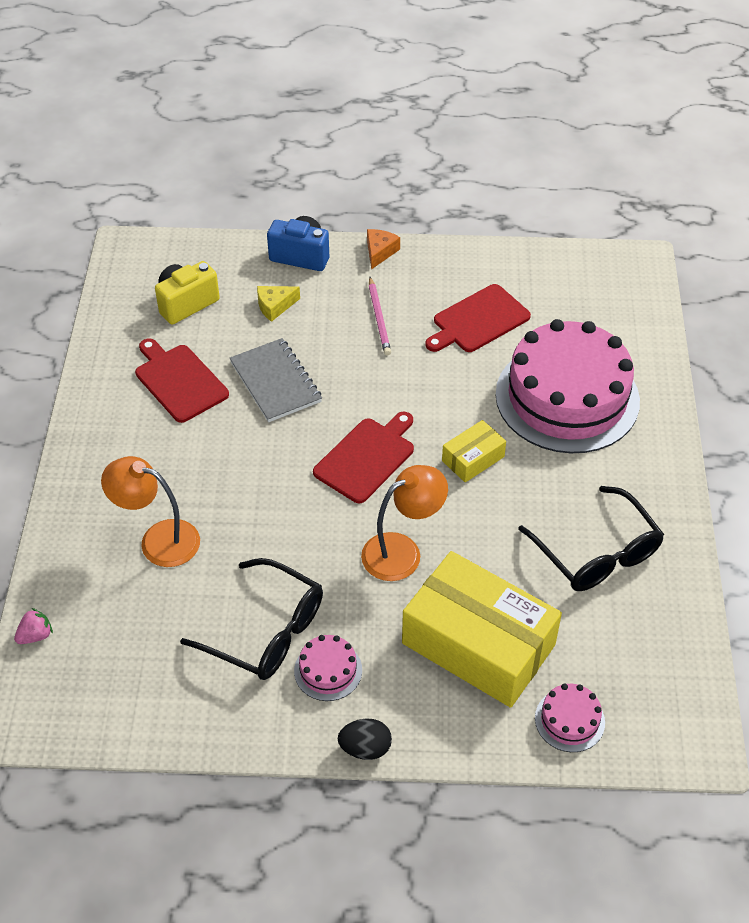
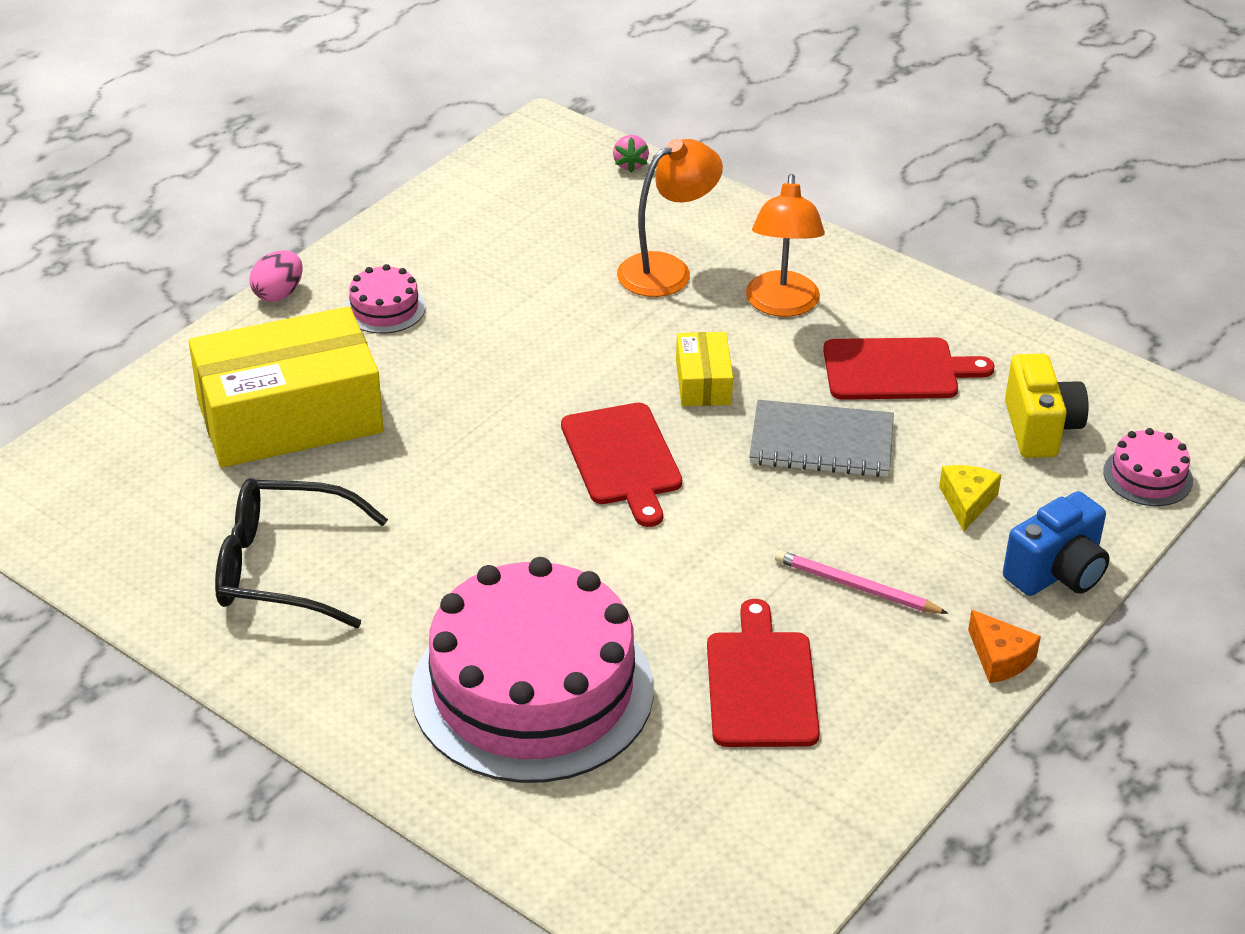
camera: 125 degrees right, 10 degrees down
(266, 631) = (474, 291): black glasses -> none
(365, 748) = (278, 294): black egg -> pink egg
(402, 551) = (462, 421): orange lamp -> orange lamp (782, 305)
(473, 459) = (527, 544): yellow box -> yellow box (703, 382)
(569, 720) = (135, 431): pink cake -> pink cake (1147, 476)

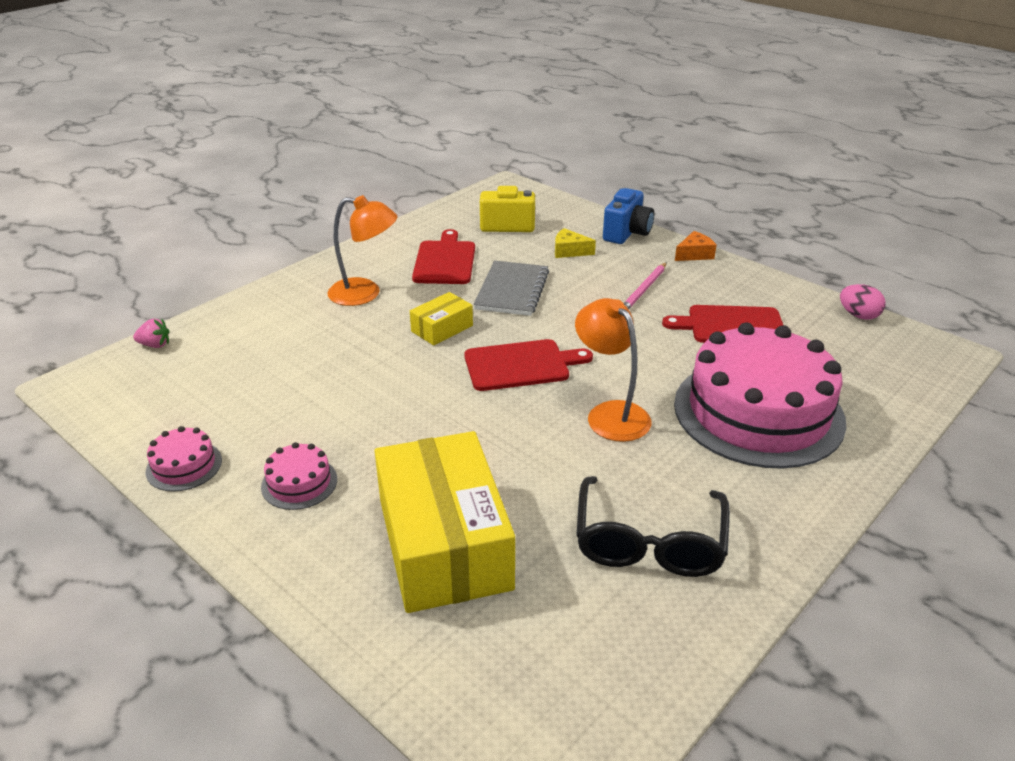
camera: 85 degrees left, 5 degrees down
(278, 294) = (248, 557): pink egg -> pink egg (858, 315)
(667, 270) = (305, 336): orange lamp -> orange lamp (610, 414)
(703, 382) = (442, 328): yellow box -> yellow box turned 45 degrees counterclockwise
(1057, 573) = (627, 233): blue camera -> blue camera turned 60 degrees clockwise
(1147, 476) = (549, 203): pink cake -> pink cake (184, 466)

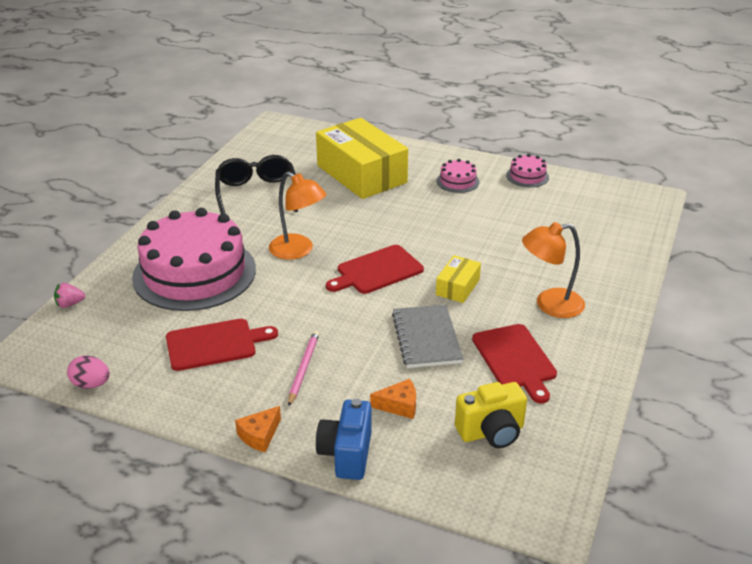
camera: 160 degrees right, 0 degrees up
(155, 345) = (646, 230): pink strawberry -> pink strawberry (70, 304)
(569, 251) = (399, 405): yellow cheese -> orange cheese

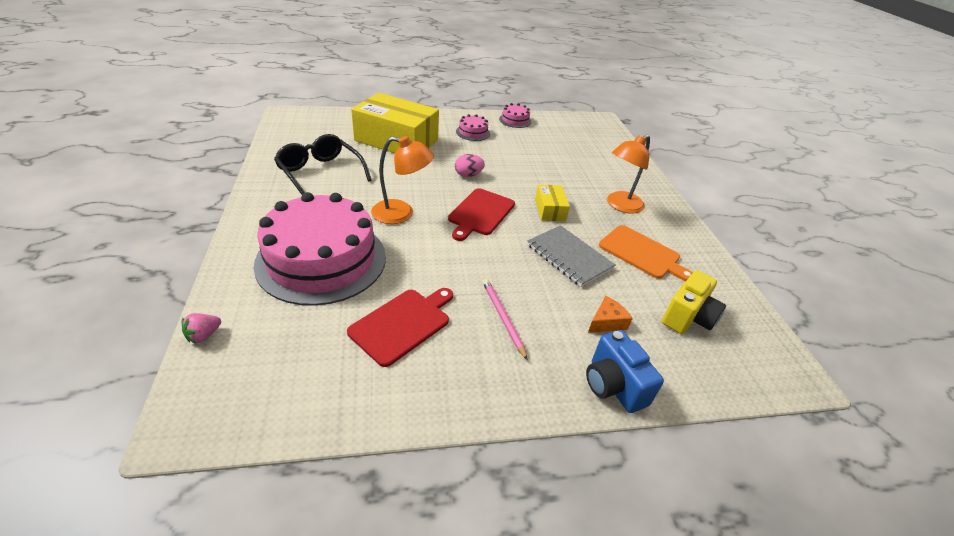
camera: 35 degrees left, 5 degrees up
(91, 384) = (304, 422): pink egg -> pink egg (468, 175)
(259, 435) = (527, 402): orange cheese -> none
(515, 359) = (642, 253): red cutting board -> orange cutting board

